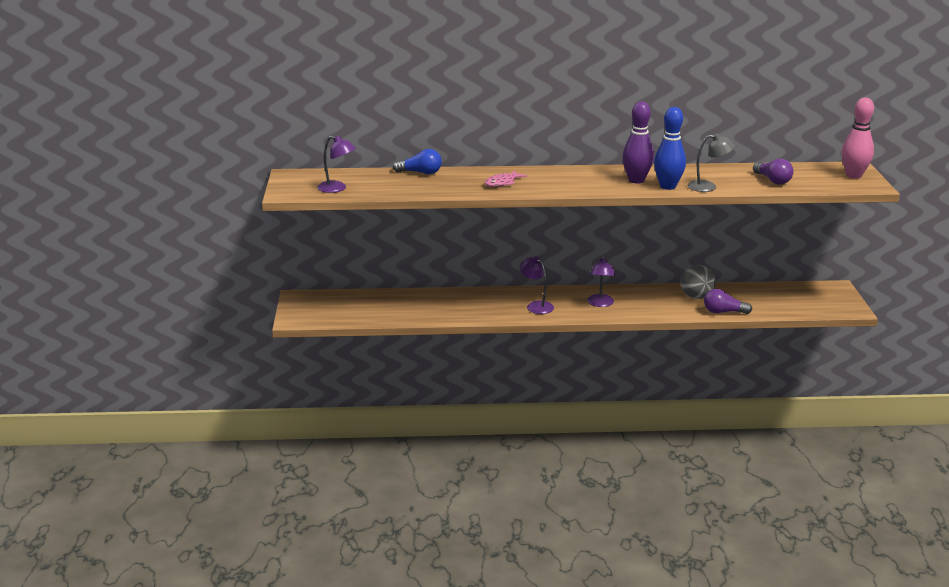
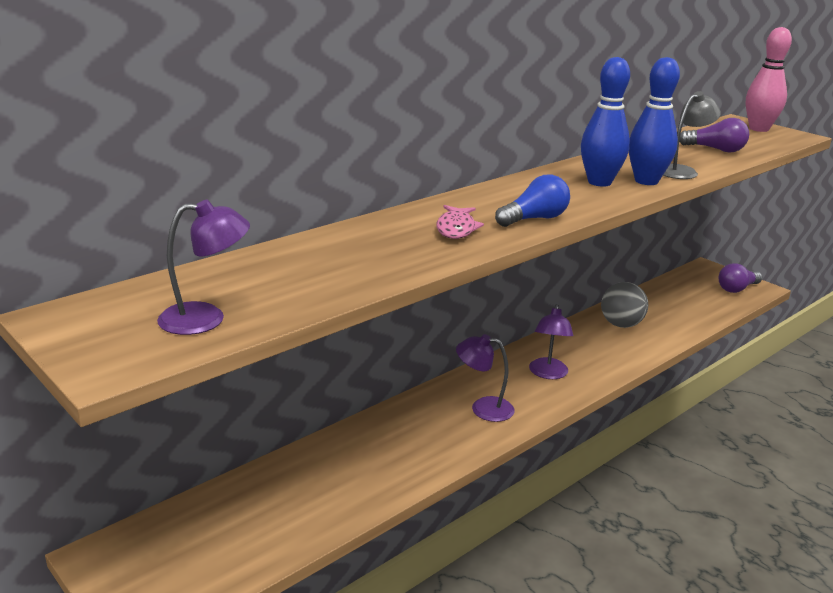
camera: 40 degrees left, 0 degrees up
(420, 173) = (307, 245): blue light bulb -> blue light bulb (534, 219)
(600, 304) = (548, 374): purple lamp -> purple lamp turned 45 degrees clockwise
(636, 180) = (599, 182): purple bowling pin -> blue bowling pin
(723, 312) = (674, 334): purple light bulb -> purple light bulb (737, 289)

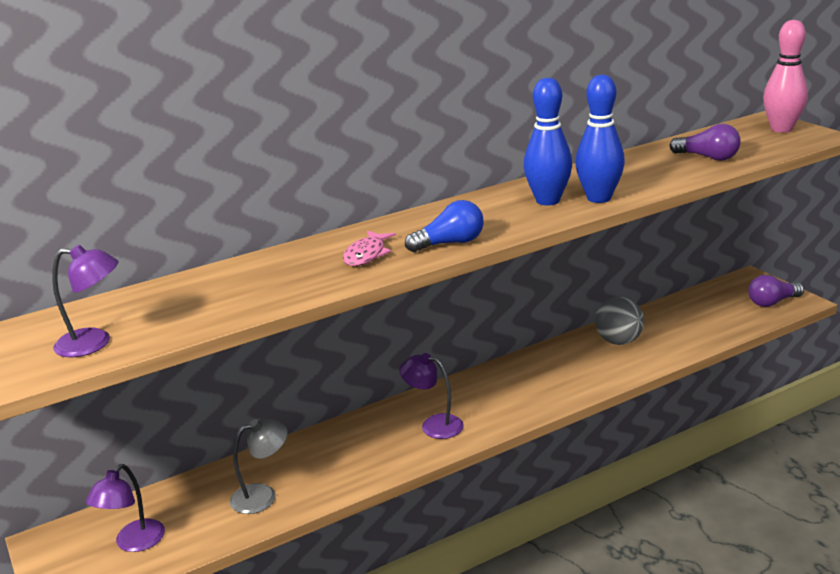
camera: 15 degrees right, 0 degrees up
(548, 374) = (515, 392): purple lamp -> purple lamp (134, 543)
(682, 171) = (648, 185): grey lamp -> grey lamp (263, 495)

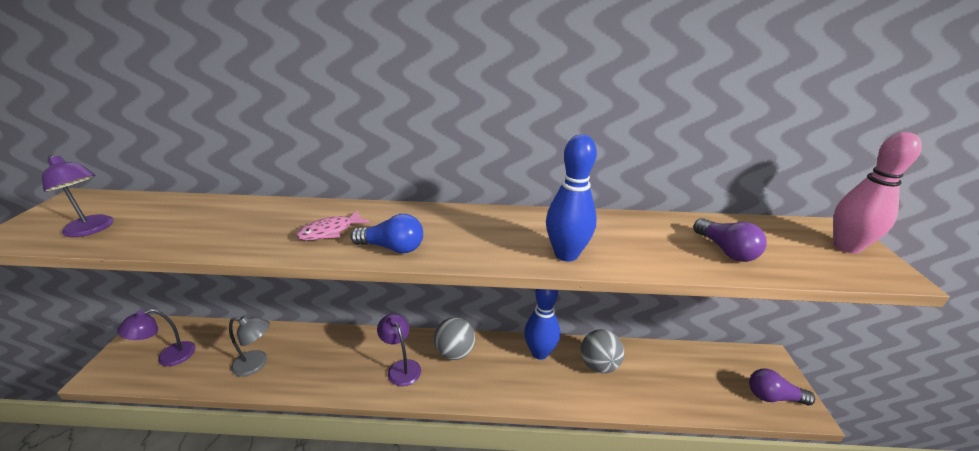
camera: 30 degrees right, 5 degrees up
(473, 391) = (455, 352): none -> grey ball
(547, 201) = (522, 238): blue bowling pin -> blue bowling pin (539, 353)

